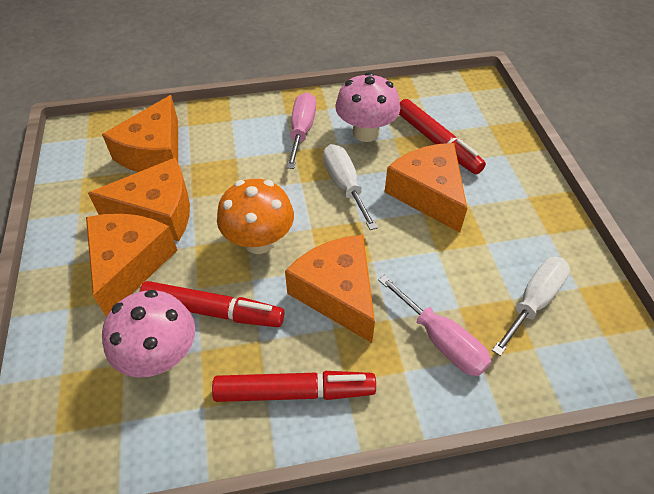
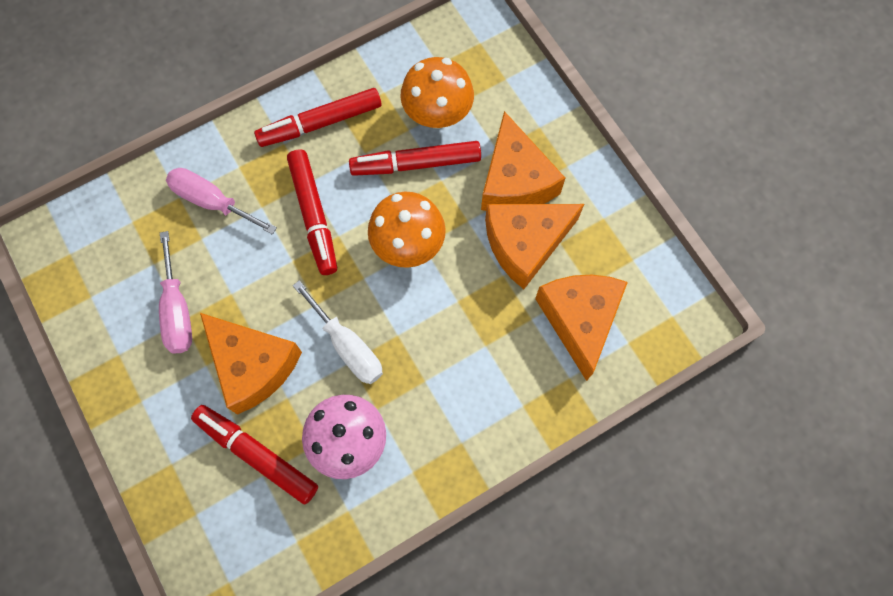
camera: 160 degrees right, 20 degrees up
(161, 356) = (437, 115): pink mushroom -> orange mushroom
(301, 131) = (428, 416): pink screwdriver -> pink screwdriver (177, 310)
(337, 293) = (314, 215): orange cheese -> red marker
(533, 301) = (133, 266): white screwdriver -> none

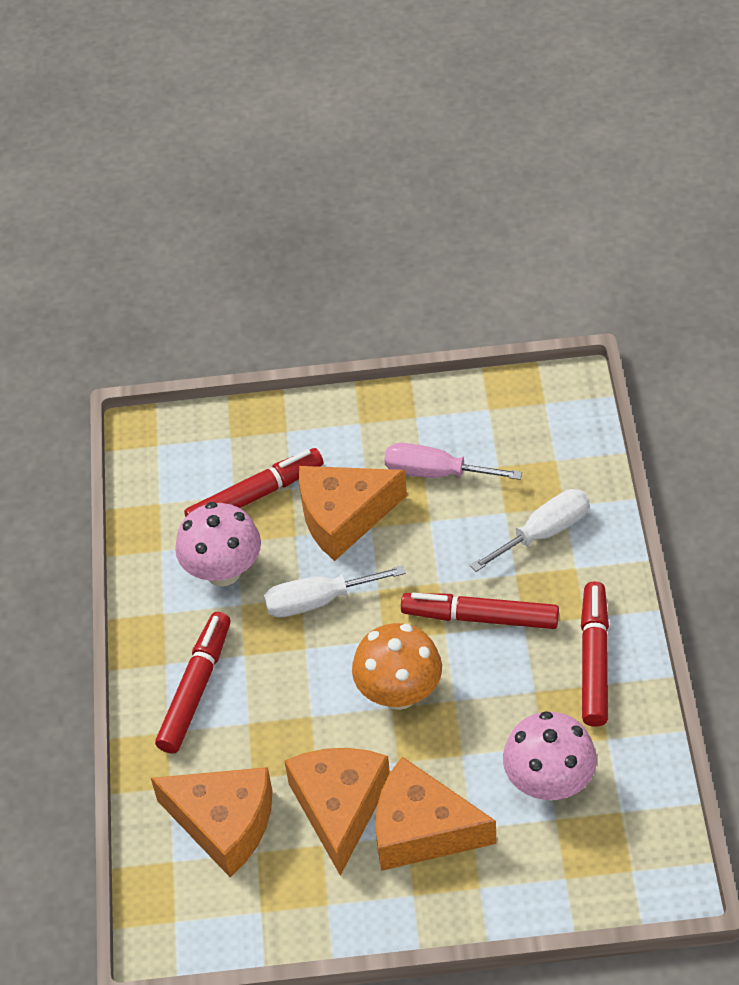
camera: 120 degrees right, 20 degrees down
(212, 202) = (543, 532): pink screwdriver -> white screwdriver
(416, 164) = (495, 736): red marker -> red marker (196, 688)
(437, 115) = (549, 782): orange mushroom -> pink mushroom

